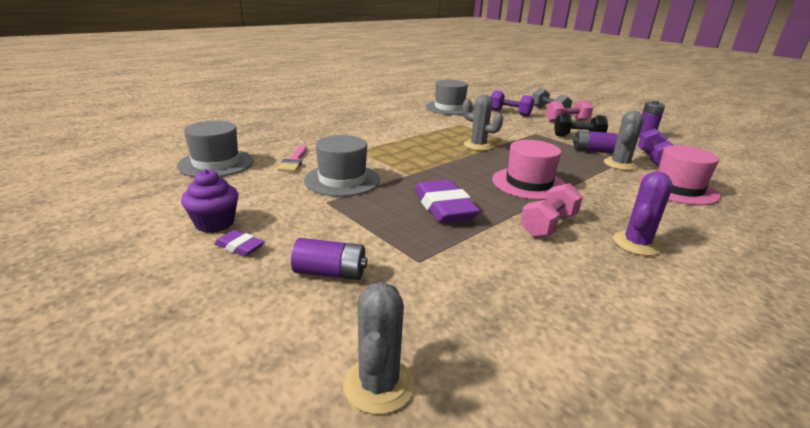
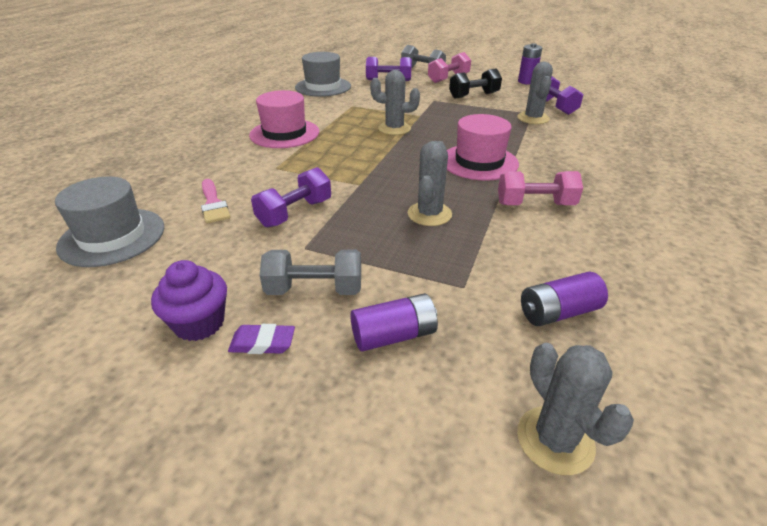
camera: 25 degrees left, 10 degrees up
(306, 228) = (314, 289): none -> grey dumbbell
(342, 180) = (295, 213): grey hat -> purple dumbbell
(444, 207) = (429, 214): purple eraser -> grey cactus
(548, 225) = (535, 204): pink dumbbell -> pink dumbbell turned 75 degrees clockwise
(592, 151) = (499, 108): purple battery -> purple battery (558, 312)
(636, 244) = (614, 201): purple cactus -> none
(678, 188) = (596, 132): pink hat -> pink hat (284, 133)

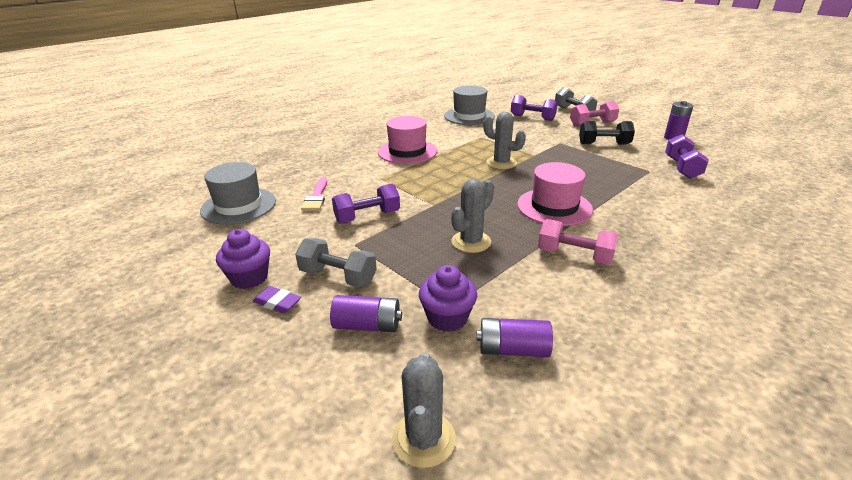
camera: 25 degrees right, 5 degrees down
(471, 300) = (447, 318): none -> purple cupcake
(533, 118) = (646, 176): grey cactus -> none

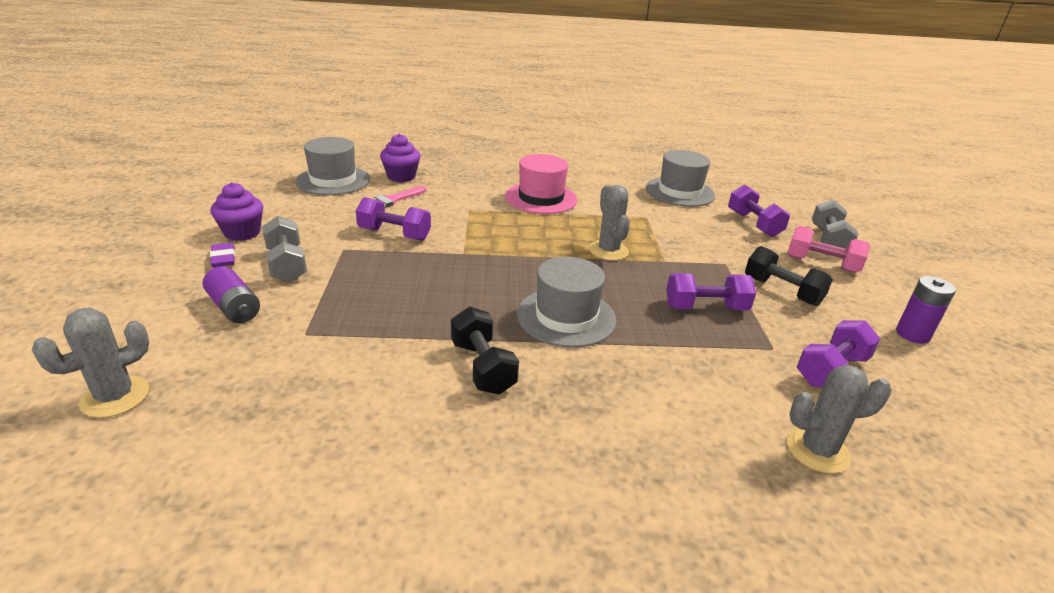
camera: 40 degrees right, 0 degrees up
(447, 318) = (285, 339): purple cupcake -> purple cupcake (401, 176)
(471, 242) = (424, 299): grey cactus -> grey cactus (817, 450)
(513, 350) = (274, 393): purple battery -> none
(554, 207) = (566, 317): pink hat -> grey hat
(574, 256) = (482, 367): pink dumbbell -> black dumbbell
(594, 168) = (705, 308): none -> purple dumbbell

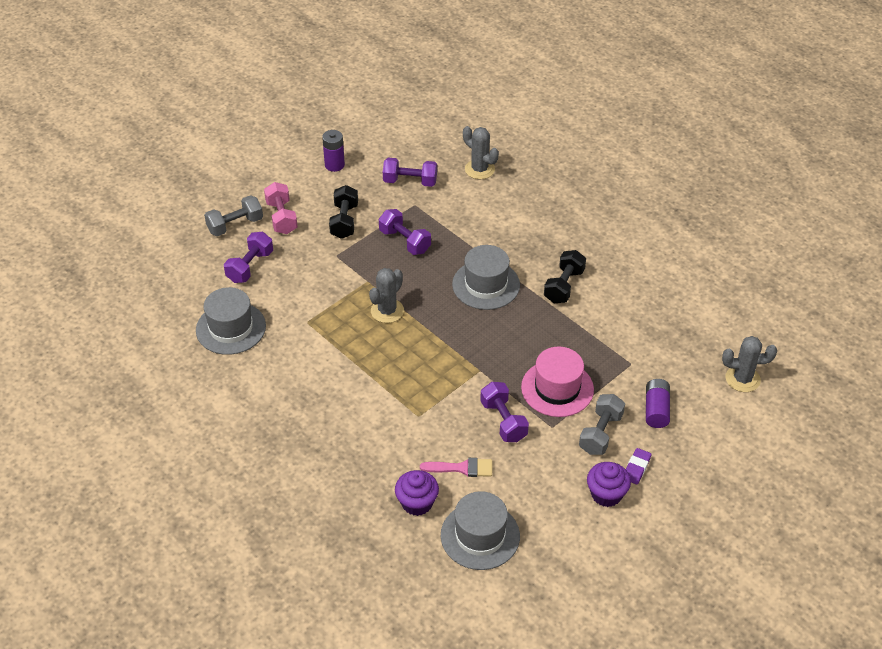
camera: 130 degrees left, 15 degrees up
(541, 198) = (347, 393): pink hat -> pink hat (557, 388)

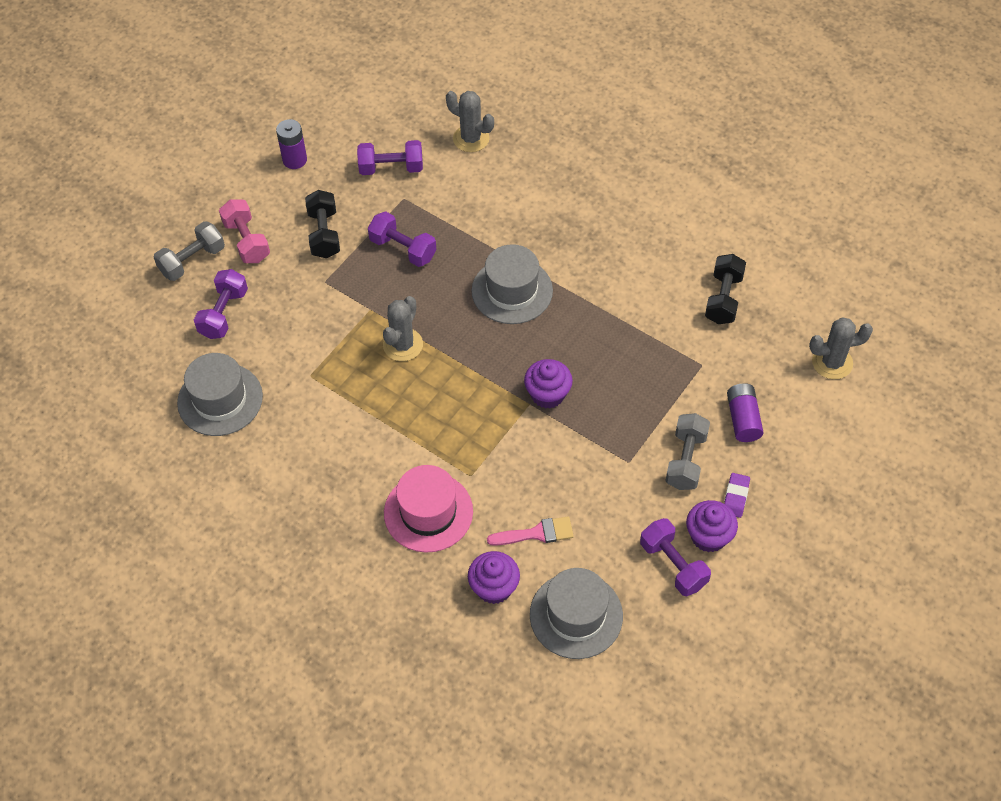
camera: 10 degrees left, 10 degrees up
(496, 366) = (547, 394): none -> purple cupcake
(503, 421) = (571, 464): purple dumbbell -> purple dumbbell (673, 565)
(557, 388) = (624, 411): pink hat -> pink hat (428, 512)
(564, 286) = (603, 277): black dumbbell -> black dumbbell (723, 299)

